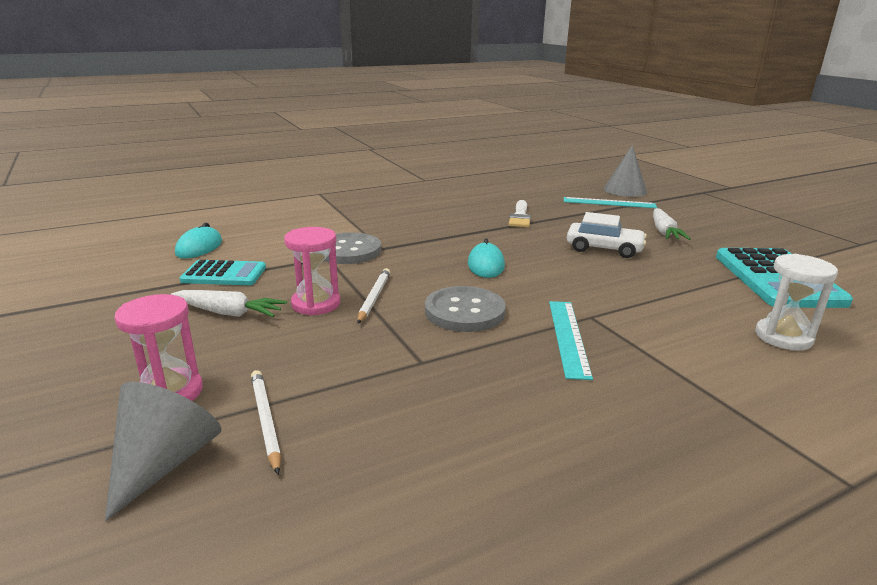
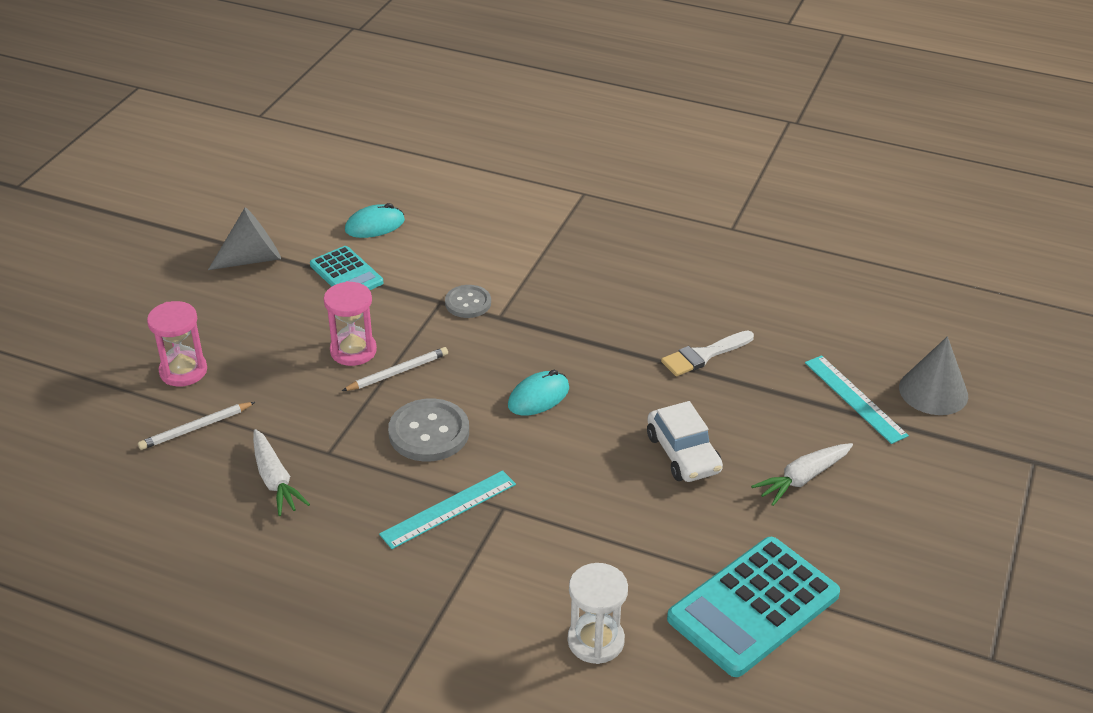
camera: 50 degrees right, 15 degrees up
(164, 462) = (128, 418): grey cone -> grey cone (253, 259)
(229, 313) = (294, 321): white carrot -> white carrot (275, 480)
(265, 421) = (195, 428): white pencil -> white pencil turned 150 degrees counterclockwise
(348, 251) = (468, 303): grey button -> grey button, size x0.63

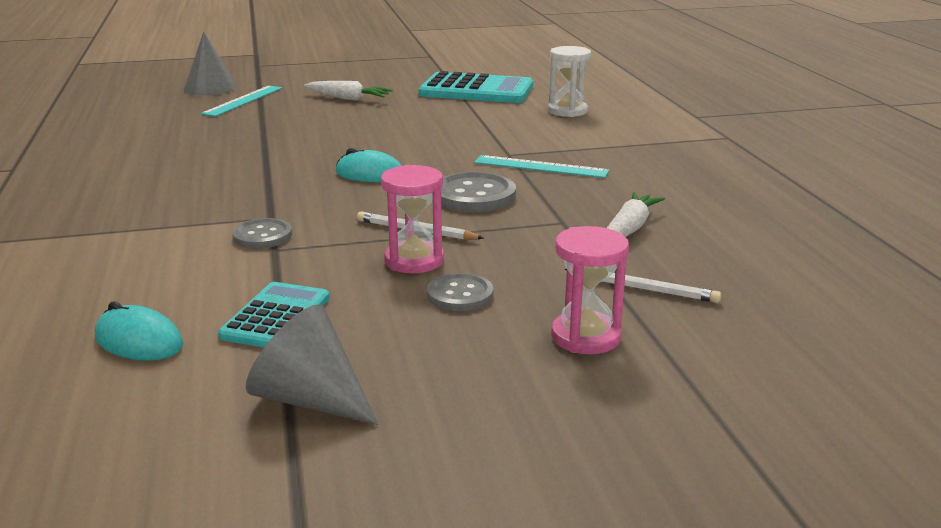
camera: 125 degrees left, 15 degrees down
(287, 349) = (460, 294): none -> grey button
(683, 453) = (369, 125): white car -> none
(703, 355) = (240, 141): white brush -> none

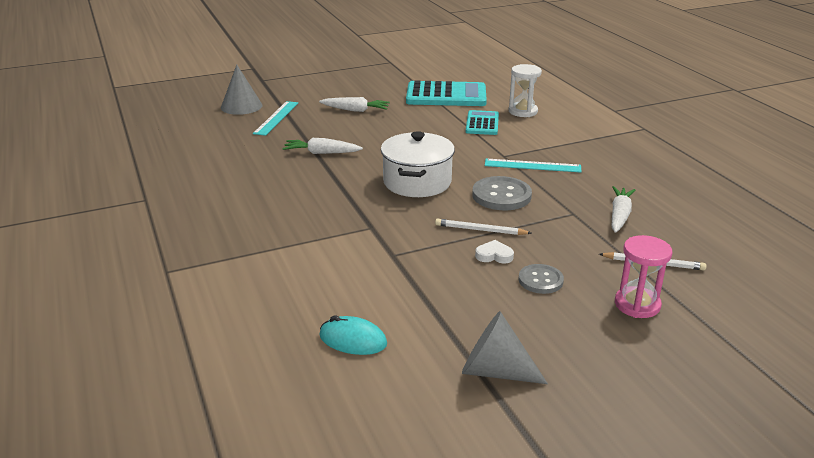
camera: 10 degrees left, 5 degrees up
(262, 236) = (377, 244): grey button -> none
(270, 137) = (321, 153): none -> white carrot
(276, 317) = (431, 311): turquoise calculator -> turquoise calculator (482, 123)
(370, 174) = (417, 182): turquoise mouse -> white pot
(414, 260) = (494, 255): pink hourglass -> white heart

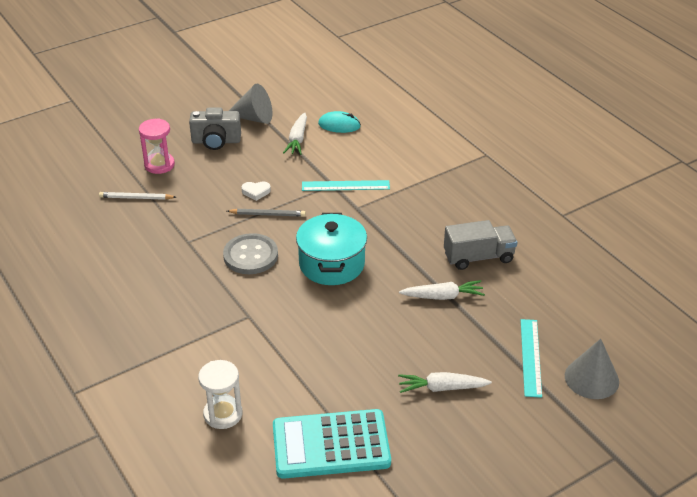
camera: 170 degrees right, 10 degrees up
(267, 175) = (478, 257): none -> grey truck
(417, 182) = (332, 264): white pot -> turquoise pot
(480, 230) = (268, 214): white pencil -> grey pencil
(482, 123) = (275, 377): turquoise calculator -> none
(532, 166) = (218, 302): turquoise ruler -> turquoise ruler (345, 185)
(540, 280) = (222, 175): grey button -> none
(556, 333) = (216, 141): none -> grey camera
(619, 215) = (147, 243): white carrot -> white carrot (297, 139)

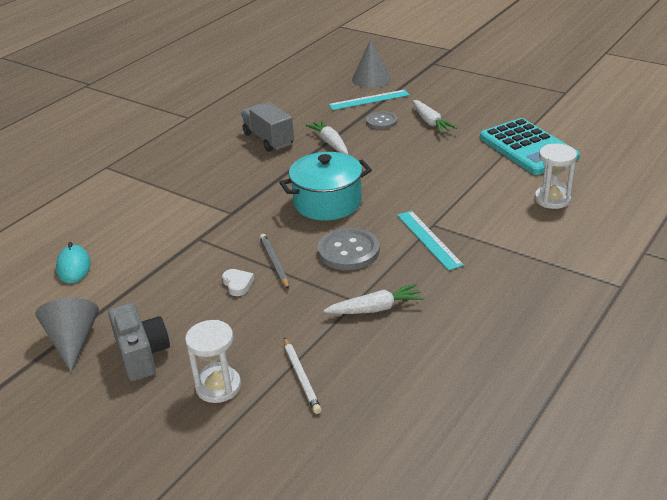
camera: 110 degrees left, 5 degrees down
(159, 165) = (218, 386): pink hourglass -> white hourglass
(297, 139) = (115, 288): white carrot -> white carrot (375, 309)
(345, 185) = (196, 229): turquoise ruler -> turquoise ruler (428, 239)
(468, 349) = (381, 121): none -> grey button

